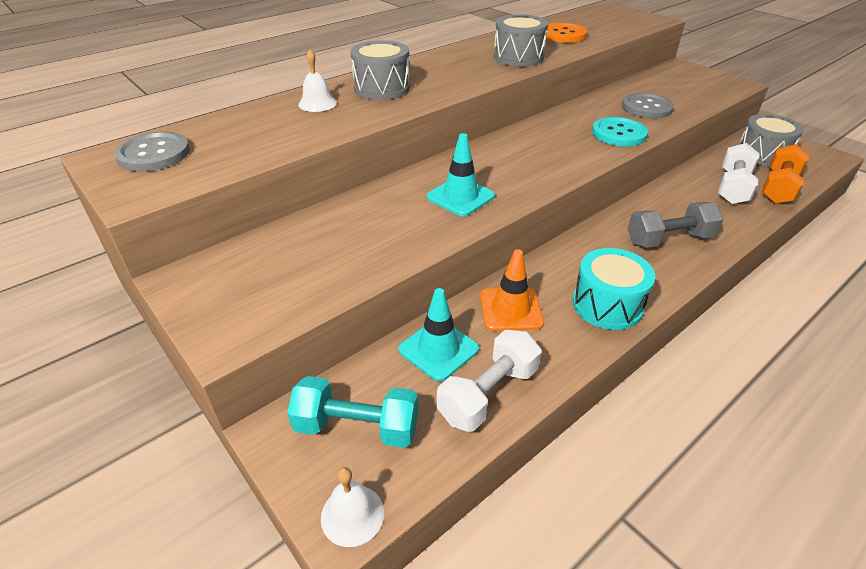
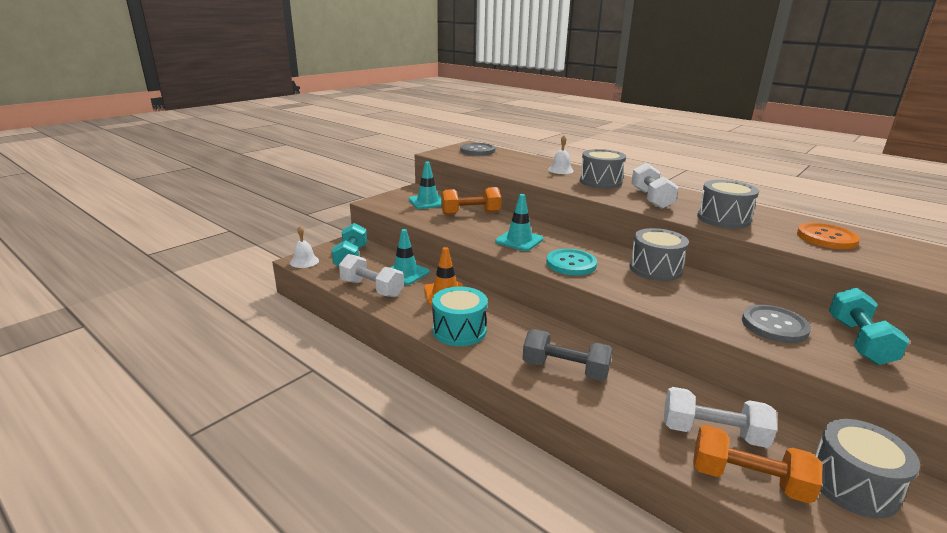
camera: 80 degrees right, 15 degrees down
(265, 267) = (427, 202): none -> turquoise traffic cone
(343, 226) = (470, 213): none -> orange dumbbell
(453, 74) = (651, 199): none -> white dumbbell
(545, 130) = (655, 269): none -> grey drum
(619, 133) = (682, 304): turquoise button -> turquoise button (571, 264)
(660, 87) = (859, 341): none -> turquoise dumbbell
(669, 239) = (565, 369): grey dumbbell -> grey dumbbell turned 45 degrees counterclockwise

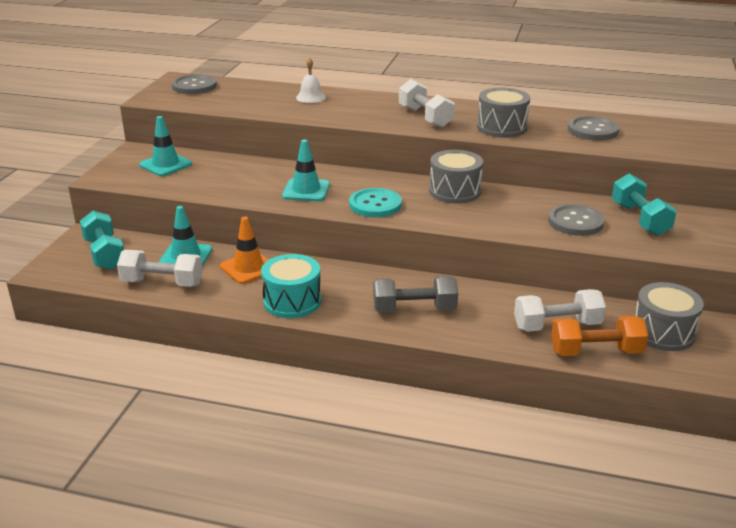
camera: 25 degrees left, 5 degrees up
(304, 261) = (50, 272): white bell -> none
(470, 213) = (228, 169): orange dumbbell -> none
(600, 182) = (363, 105): grey drum -> none
(826, 238) = (592, 130): orange button -> grey button

